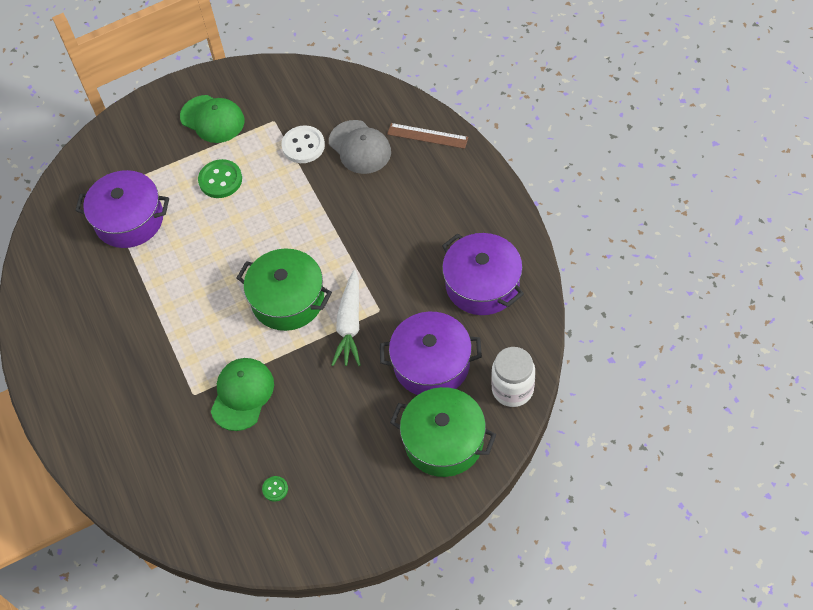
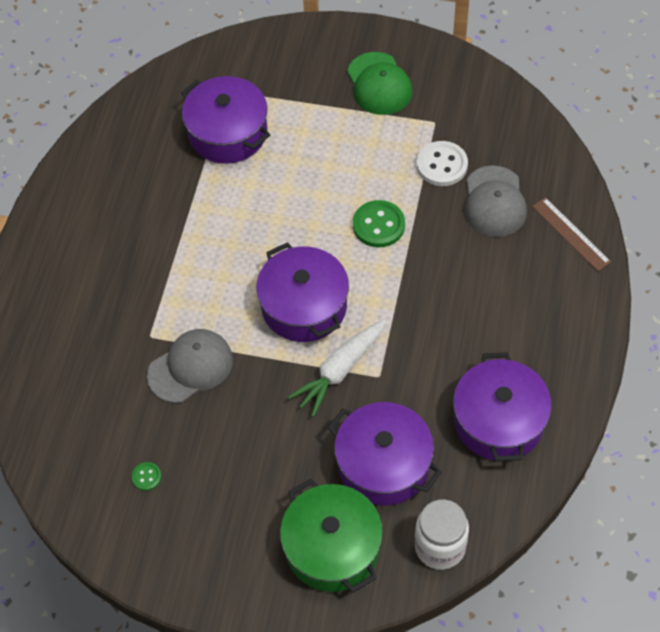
camera: 35 degrees right, 0 degrees up
(220, 180) = (338, 148): green button -> green button (378, 225)
(242, 394) = (191, 367): green cap -> grey cap
(288, 300) = (304, 306): green pot -> purple pot

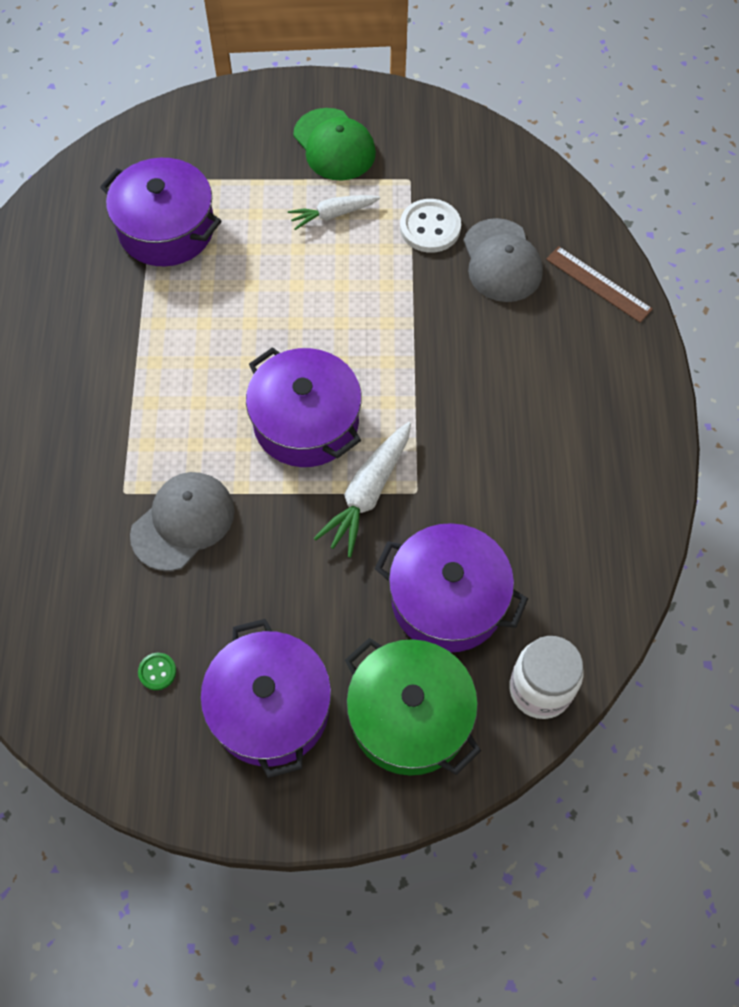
camera: 15 degrees left, 5 degrees up
(365, 142) = (333, 214): none -> white carrot
(378, 225) = (373, 310): green button -> none
(499, 421) = (571, 520): purple pot -> purple pot (270, 708)

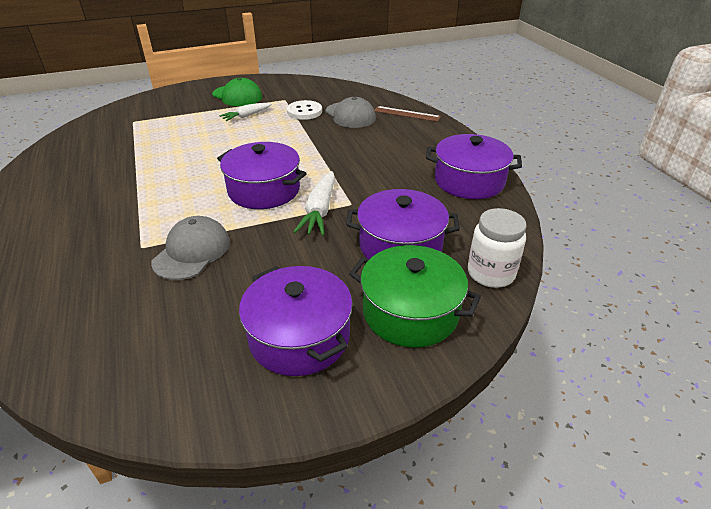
camera: 20 degrees left, 25 degrees down
(157, 672) = (195, 339): green button -> none
(166, 229) = (144, 136): purple pot -> purple pot (469, 181)

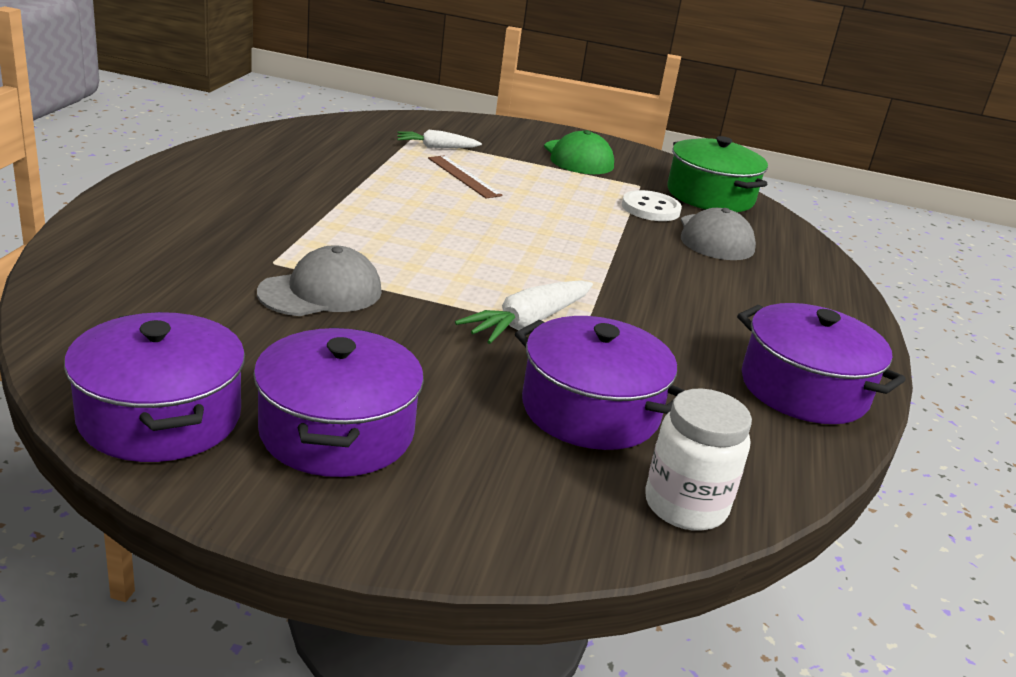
camera: 30 degrees right, 10 degrees down
(247, 116) = (562, 184): white carrot -> white carrot (436, 147)
(264, 190) = (483, 270): purple pot -> purple pot (160, 417)
(406, 114) = (810, 270): brown ruler -> brown ruler (463, 176)
(410, 312) = (507, 483): green pot -> green pot (710, 196)

